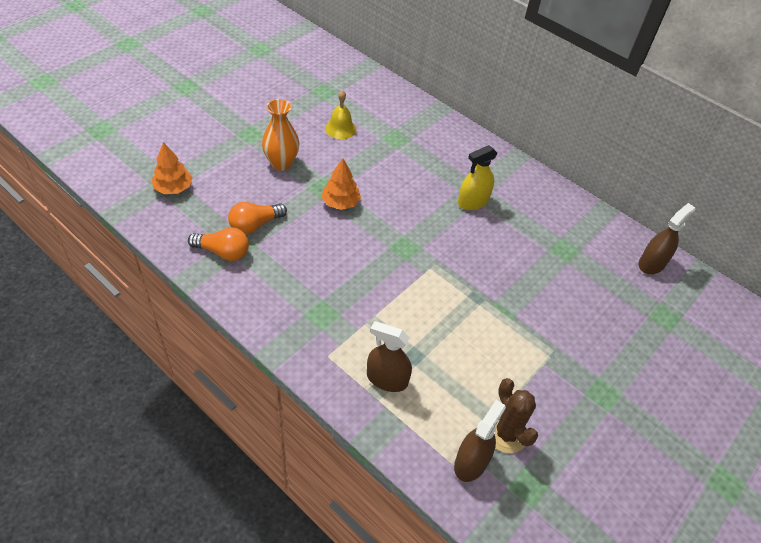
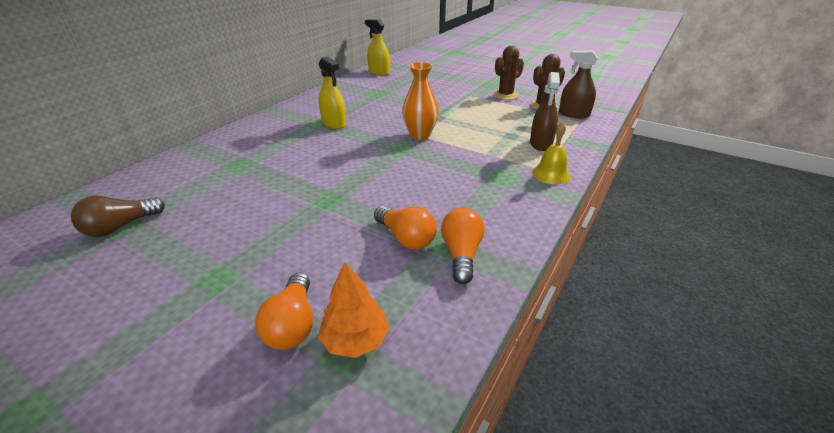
camera: 95 degrees left, 15 degrees down
(197, 164) = (292, 324): none -> orange light bulb
(281, 163) = (286, 237): orange vase -> orange vase (420, 135)
(322, 90) = (120, 227): none -> brown light bulb
(340, 128) = (215, 201): yellow bell -> yellow bell (551, 174)
(340, 203) = (351, 185): orange tree -> none
(552, 398) = (505, 95): none -> brown cactus
(651, 263) = (379, 72): brown spray bottle -> yellow spray bottle

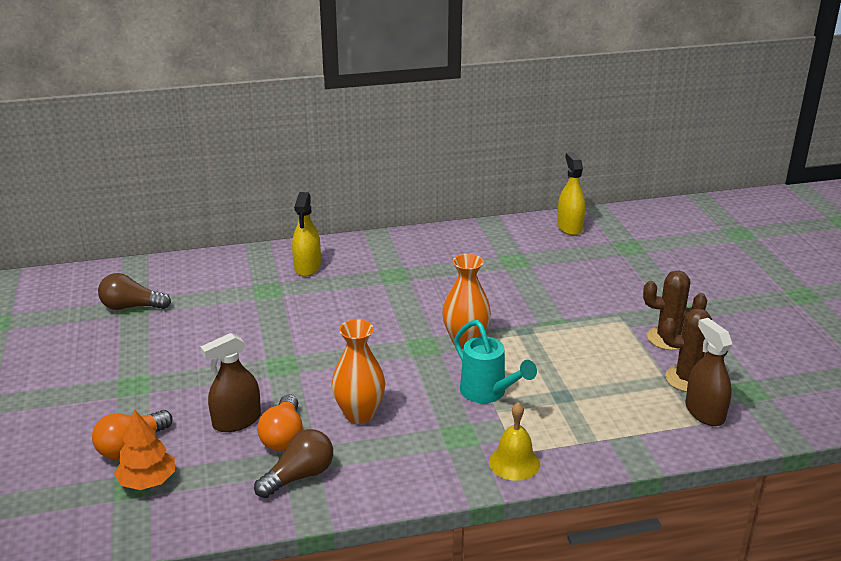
camera: 45 degrees right, 5 degrees down
(334, 123) = (407, 282): yellow spray bottle -> yellow spray bottle (307, 267)
(430, 198) = (359, 414): none -> orange vase
(461, 254) = (299, 476): orange light bulb -> brown light bulb
(477, 151) = (488, 393): none -> turquoise watering can
(541, 143) = (576, 424): brown spray bottle -> brown spray bottle (237, 421)

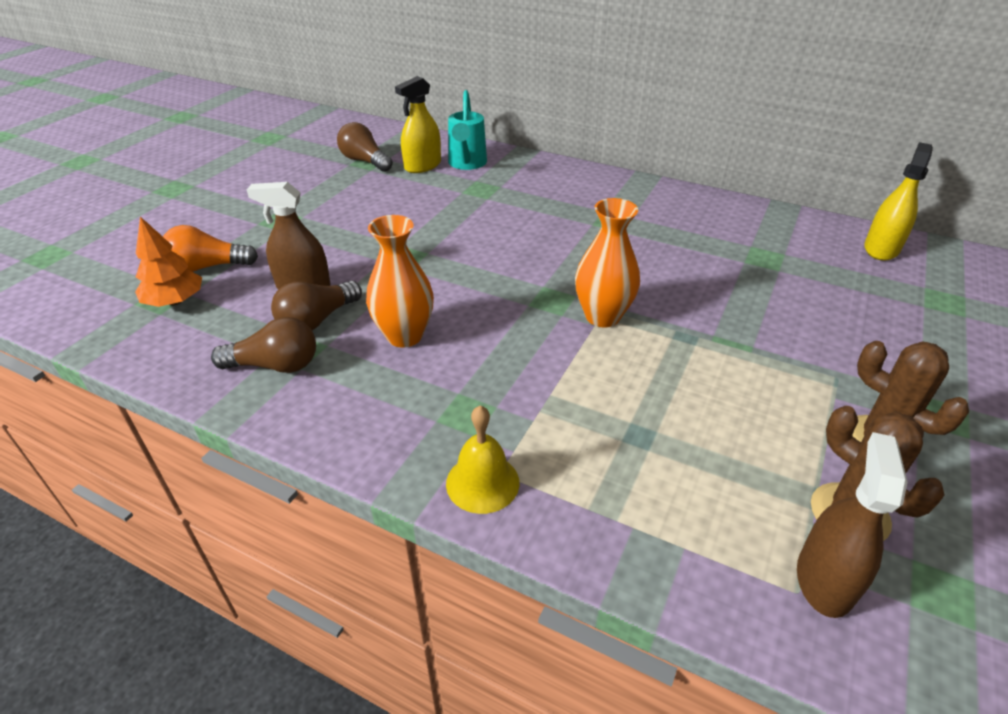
camera: 40 degrees right, 10 degrees up
(283, 436) = (317, 320): orange light bulb -> brown light bulb
(307, 267) = (541, 183): yellow spray bottle -> yellow spray bottle (422, 166)
(488, 393) = (556, 385): turquoise watering can -> turquoise watering can (466, 164)

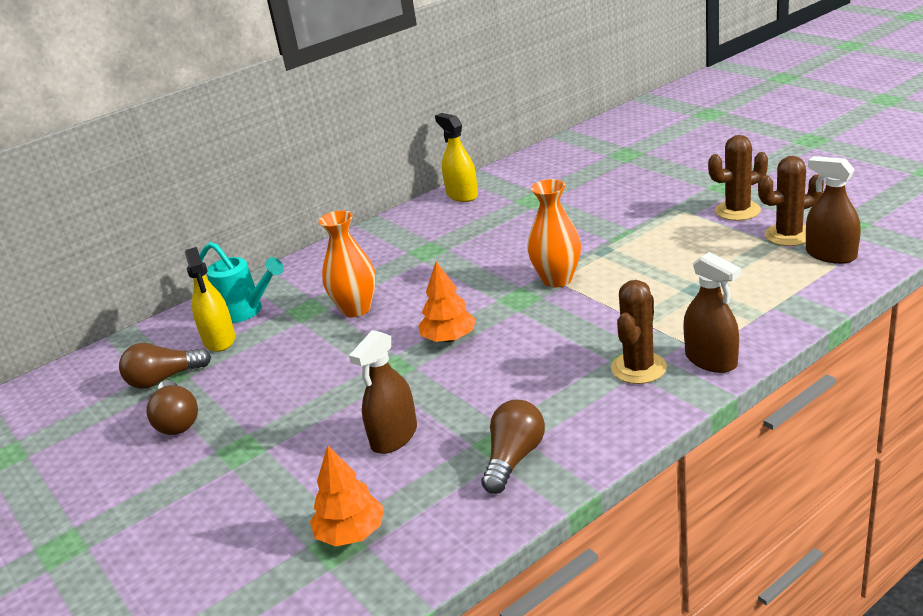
camera: 60 degrees left, 10 degrees down
(208, 267) = (297, 508): orange light bulb -> none
(317, 320) = (459, 430): brown light bulb -> brown light bulb (177, 421)
(404, 336) = (518, 379): orange vase -> orange vase (356, 309)
(447, 420) = (638, 368): none -> brown cactus
(462, 275) = (449, 338): none -> orange tree
(482, 482) = (711, 360): yellow bell -> brown spray bottle
(881, 249) = (556, 156): yellow spray bottle -> yellow spray bottle (462, 195)

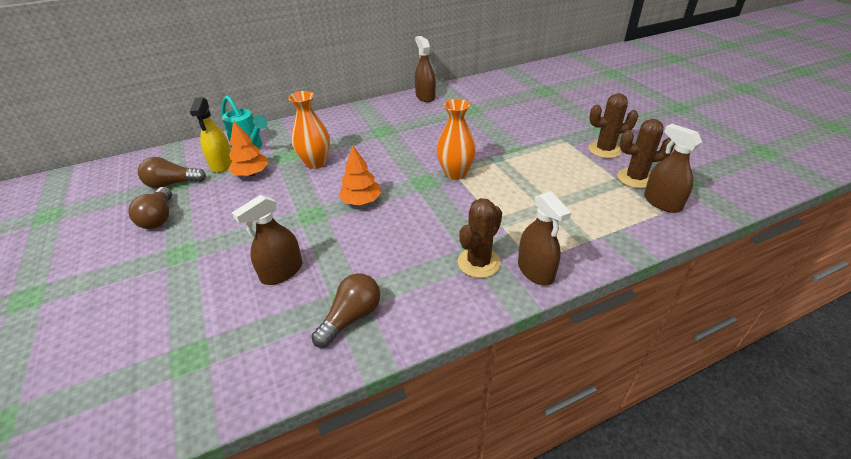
camera: 10 degrees right, 10 degrees up
(351, 533) = (205, 349): orange tree -> orange tree (251, 174)
(462, 195) = (425, 96): yellow spray bottle -> brown spray bottle

